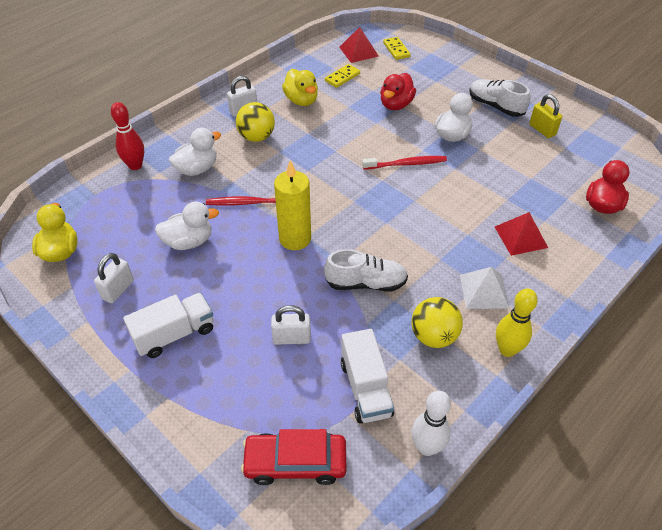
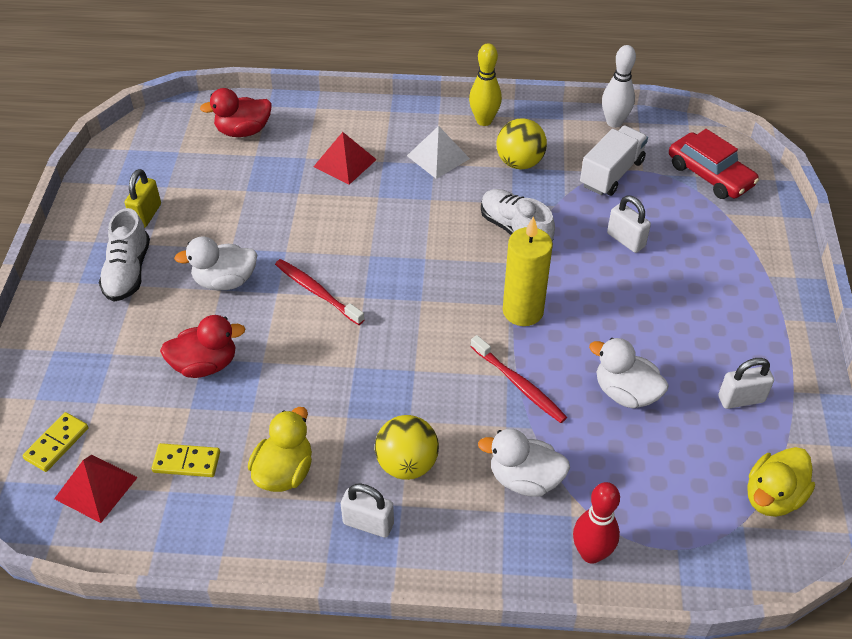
camera: 130 degrees left, 0 degrees up
(174, 334) = (721, 317): white truck -> none

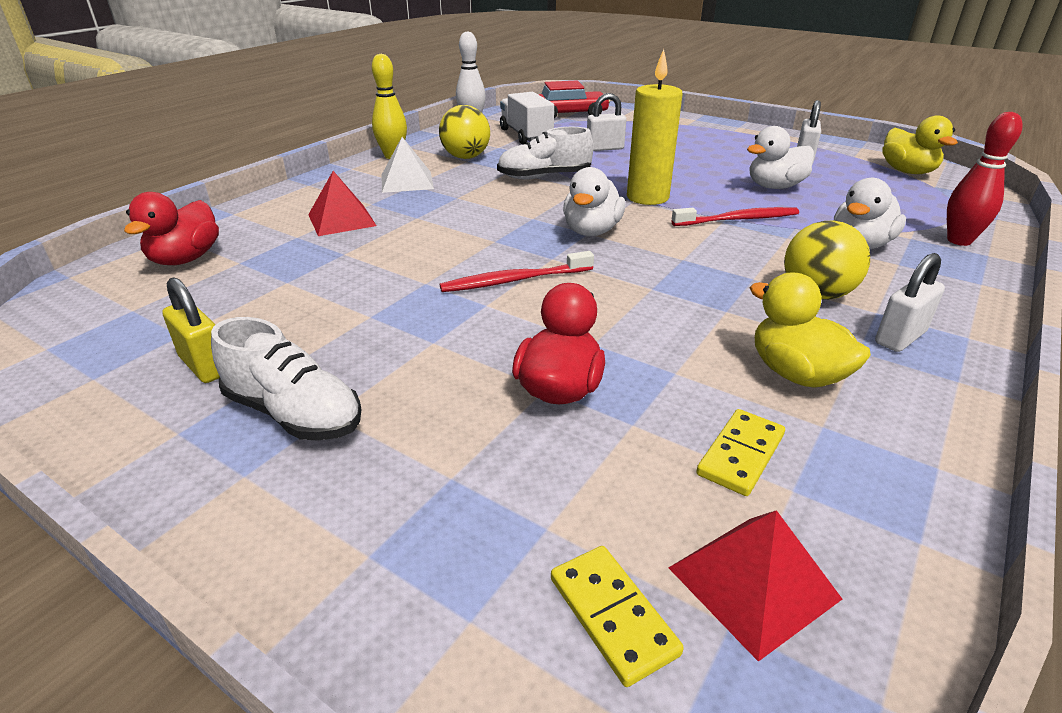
camera: 60 degrees left, 15 degrees down
(225, 281) = (422, 334): white duck -> white duck (591, 231)

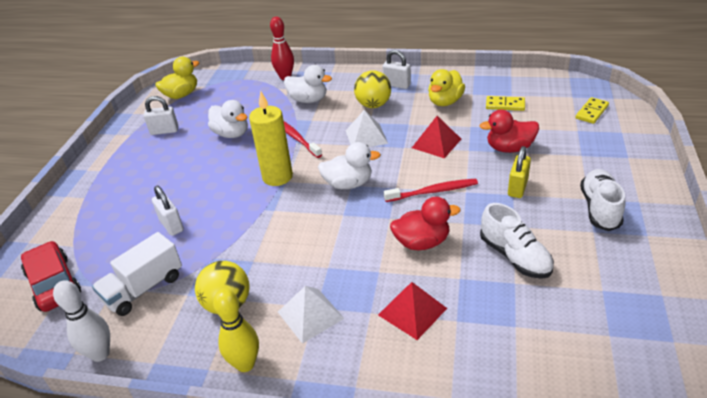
camera: 110 degrees left, 5 degrees up
(186, 259) = (539, 362): red duck -> red duck (422, 242)
(205, 366) = (609, 259): yellow padlock -> yellow padlock (517, 188)
(513, 280) = (433, 191): red toothbrush -> red toothbrush turned 60 degrees counterclockwise
(544, 177) = (259, 236): white shoe -> white shoe (515, 256)
(706, 266) = (366, 136): none -> white pyramid
(753, 583) = (555, 95): red pyramid -> red pyramid (436, 143)

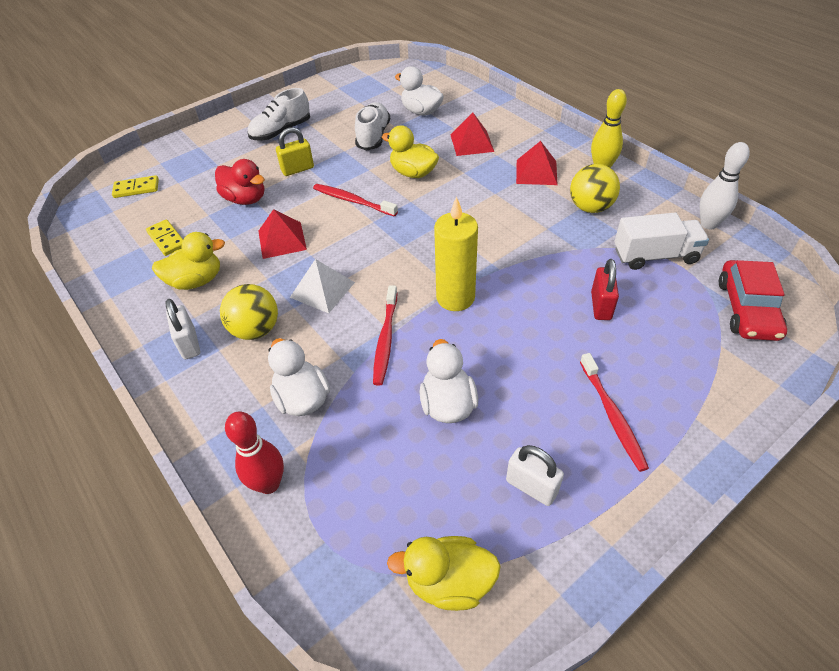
camera: 140 degrees left, 10 degrees up
(135, 174) = (613, 416): none -> red toothbrush
(171, 225) = (601, 306): white padlock -> red padlock
(310, 315) = (536, 172): white pyramid -> red pyramid
(348, 184) = (403, 248): white duck -> white duck (421, 111)
(422, 242) = (413, 173): red duck -> yellow duck

